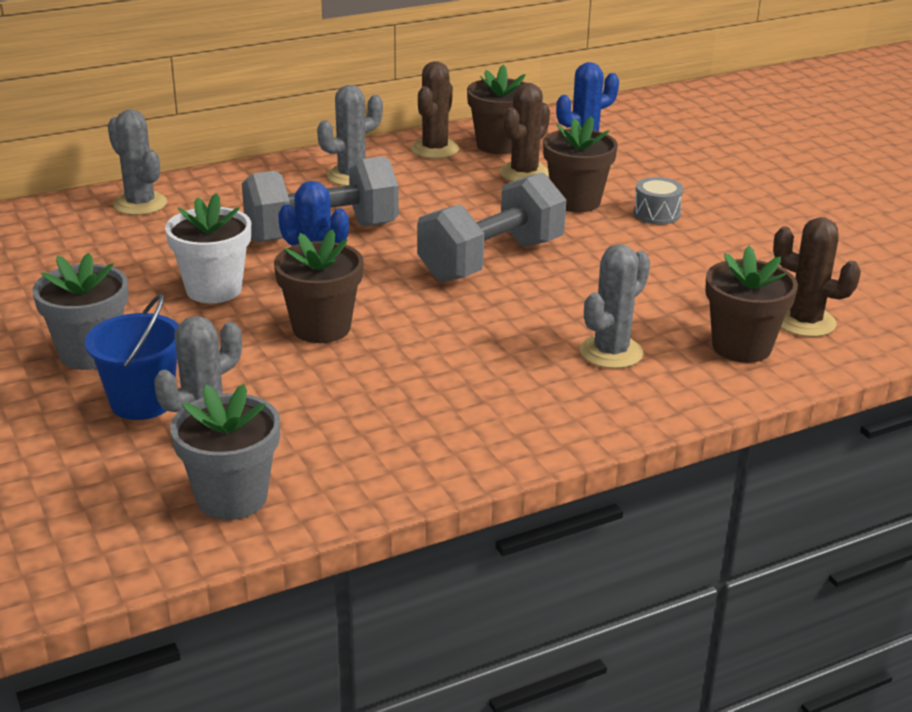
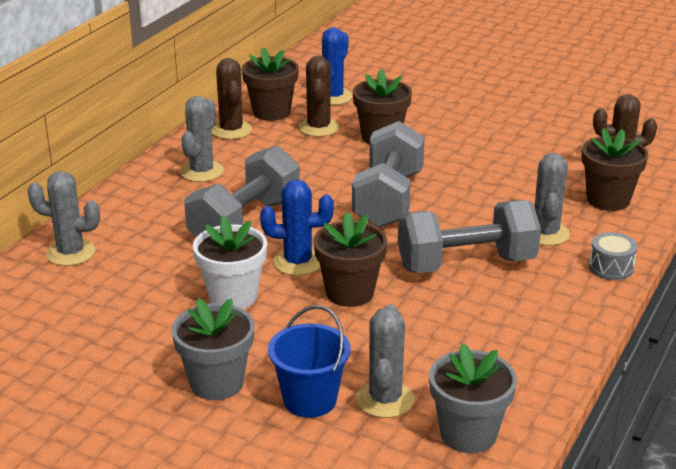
camera: 35 degrees left, 0 degrees up
(477, 348) = (466, 264): none -> grey dumbbell
(656, 214) = (442, 128): grey drum -> grey drum (611, 267)

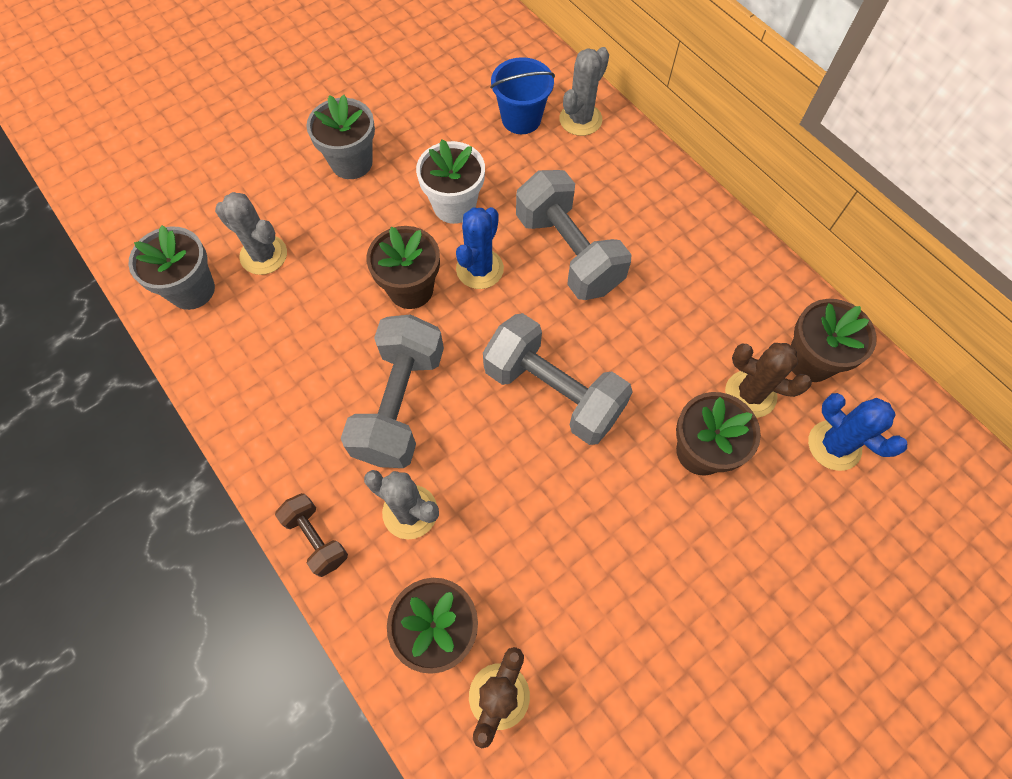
camera: 115 degrees right, 35 degrees up
(202, 171) = (687, 249): grey cactus -> none
(231, 130) = (775, 305): brown cactus -> none
(310, 400) = (295, 209): blue bucket -> blue bucket (521, 119)
(611, 267) = (316, 538): grey drum -> brown dumbbell

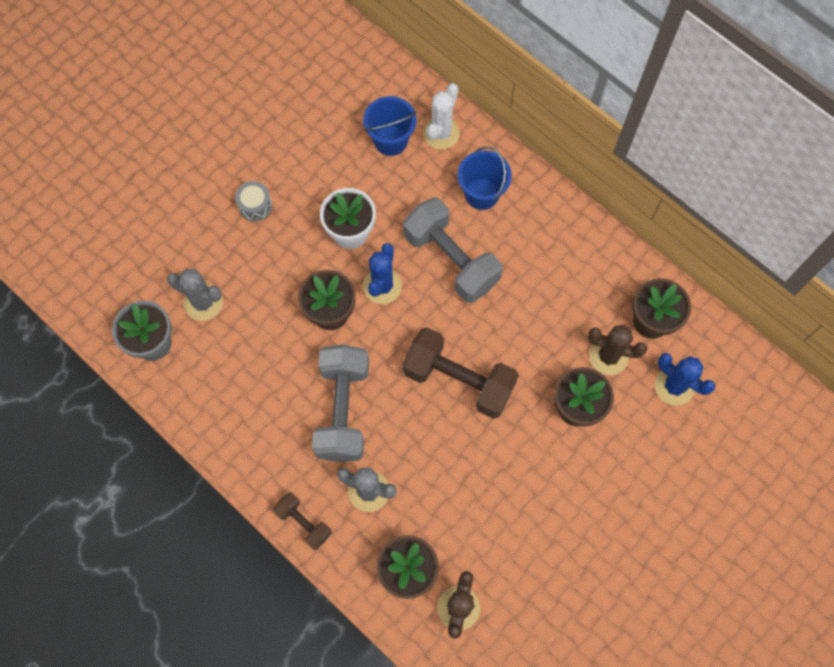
camera: 10 degrees left, 5 degrees up
(351, 162) = (255, 206): grey flower pot -> grey drum
(553, 392) = (459, 380): grey dumbbell -> brown dumbbell
(580, 119) = (441, 133): grey cactus -> white cactus
(617, 187) = (482, 194): none -> blue bucket

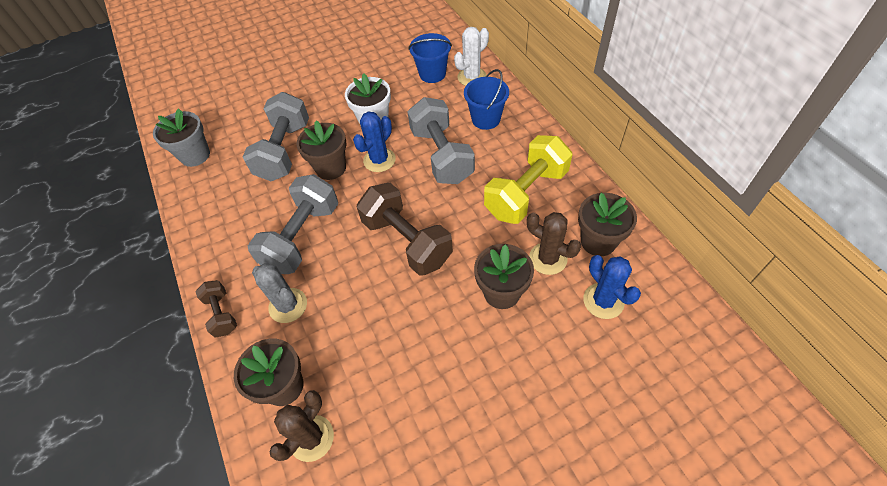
camera: 25 degrees right, 15 degrees down
(203, 302) = (245, 139): grey cactus -> none
(255, 206) = (316, 91): grey drum -> none
(262, 305) = (284, 151): none -> grey dumbbell
(561, 283) = (526, 193): none -> yellow dumbbell

